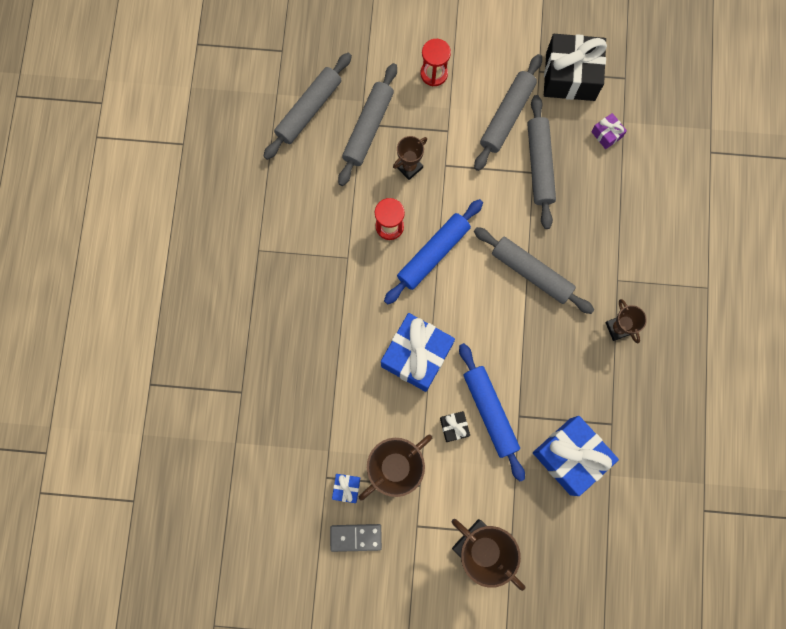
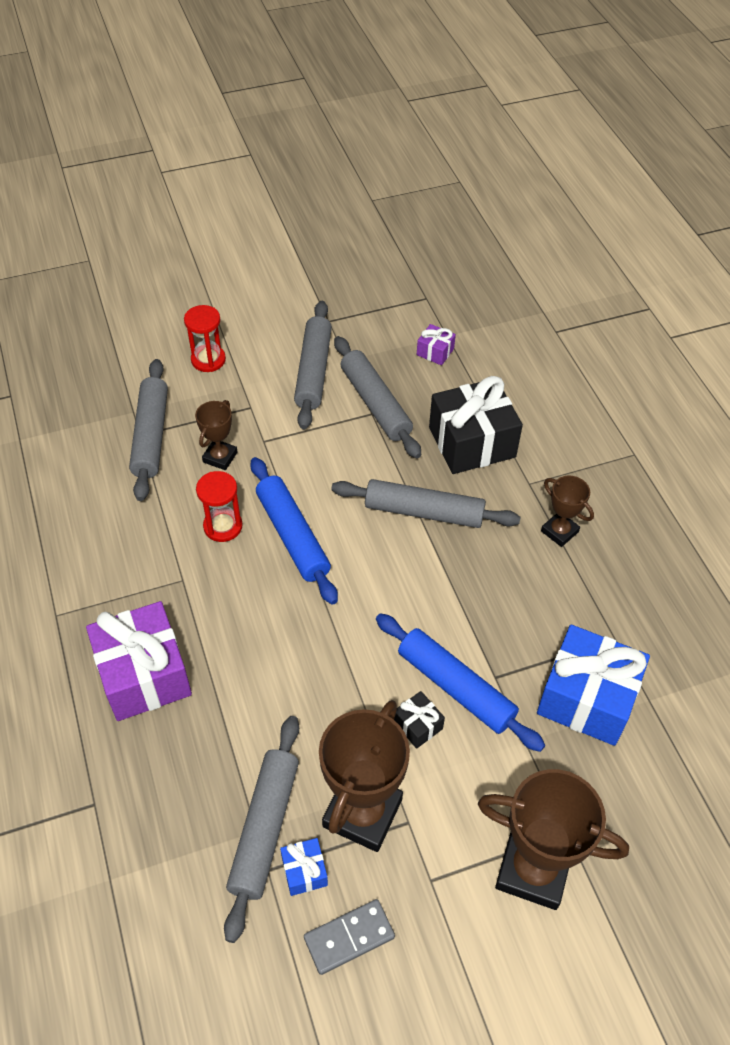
camera: 25 degrees left, 25 degrees down
(299, 318) = (144, 674): none -> purple gift
(309, 110) = (67, 442): grey rolling pin -> grey rolling pin (265, 828)
(416, 355) = (325, 658): blue gift -> none
(433, 254) = (293, 536): blue rolling pin -> blue rolling pin turned 45 degrees counterclockwise
(570, 76) = (366, 314): black gift -> black gift (472, 442)

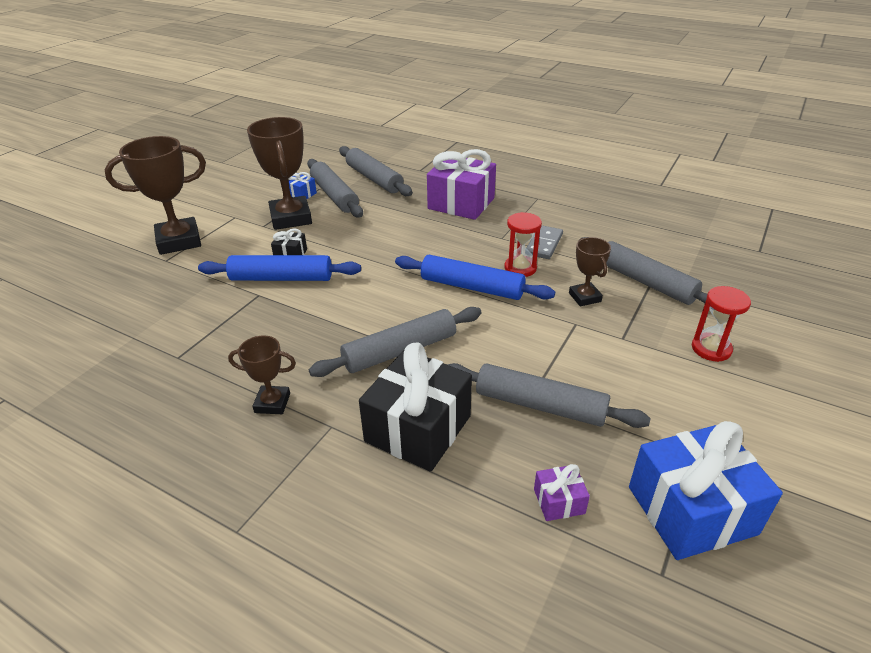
camera: 140 degrees right, 15 degrees down
(313, 371) = (628, 397): grey rolling pin -> grey rolling pin (374, 179)
(349, 937) = (261, 190): grey domino -> grey domino (544, 244)
(587, 698) = (184, 315): blue gift -> blue gift (691, 510)

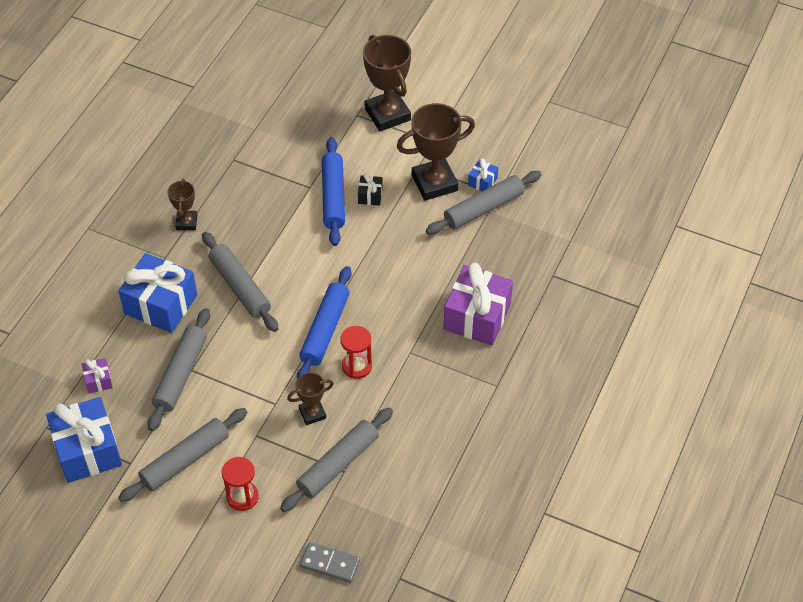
camera: 85 degrees right, 15 degrees up
(374, 179) = (525, 236): grey rolling pin -> grey rolling pin (185, 460)
(418, 428) = (161, 304): black gift -> blue gift
(544, 244) = (399, 387): grey domino -> grey domino (330, 563)

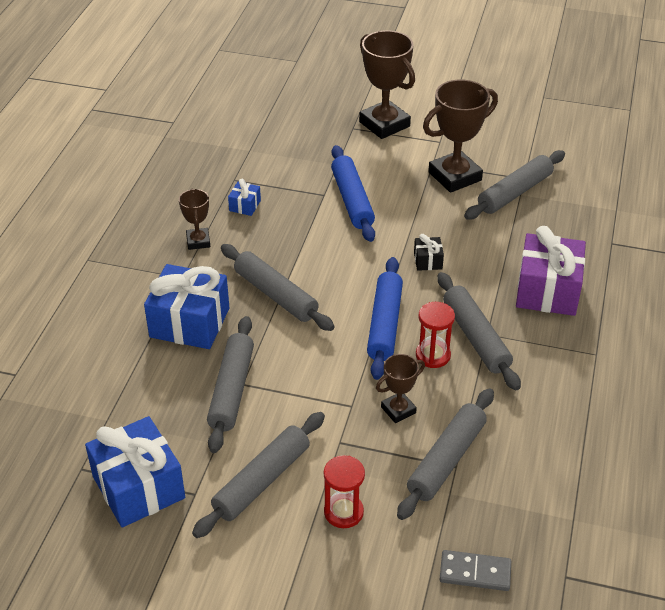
camera: 10 degrees left, 10 degrees down
(98, 380) = (134, 409): purple gift -> none
(370, 195) = (391, 195): black gift -> black gift (428, 261)
(399, 354) = (476, 337): none -> grey rolling pin
(482, 182) = (504, 170): blue gift -> blue gift (245, 205)

